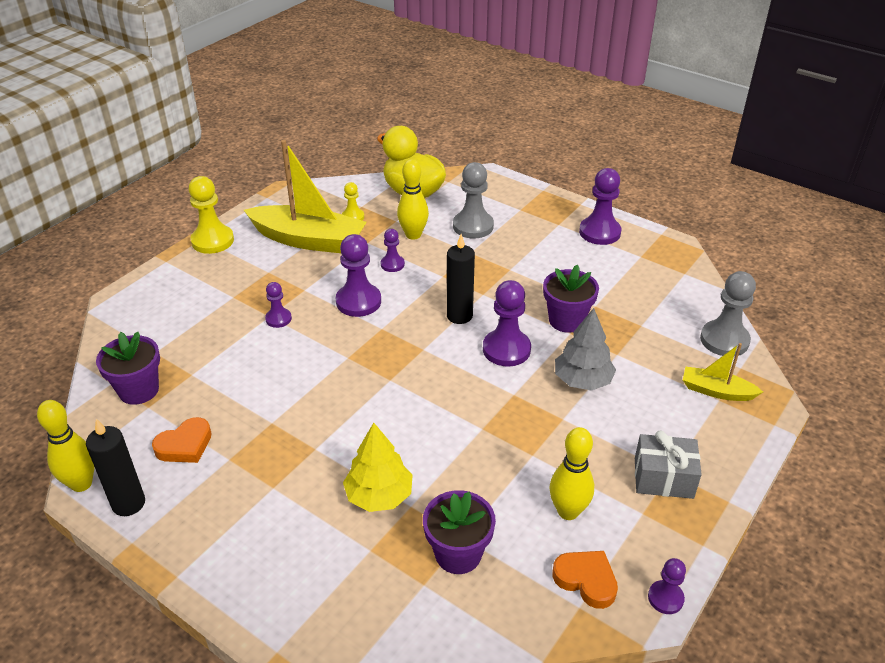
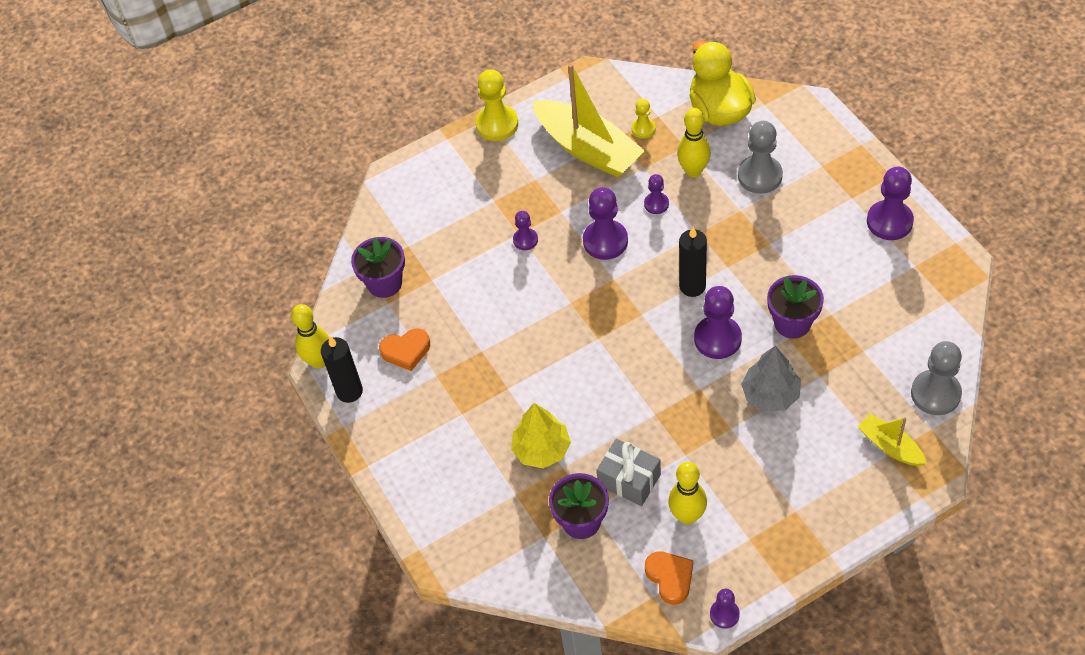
camera: 30 degrees right, 15 degrees up
(663, 478) = (786, 514): grey gift -> grey gift (629, 480)

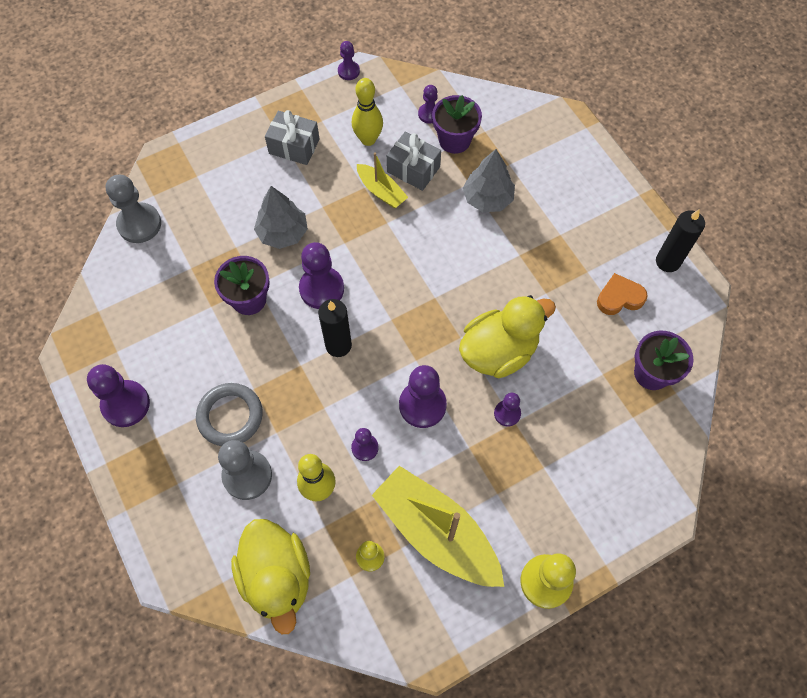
camera: 175 degrees right, 10 degrees up
(319, 361) = (703, 293): yellow bowling pin -> none
(532, 292) = (498, 351): none -> yellow duck
(541, 449) = (487, 198): yellow tree -> grey tree
(614, 556) = (429, 114): none -> purple pawn
(670, 578) = (386, 97): orange heart -> none
(777, 501) = (294, 146): none -> grey gift
(786, 219) = (230, 416): none -> grey ring
(890, 446) = (191, 183): yellow boat -> yellow boat (381, 191)

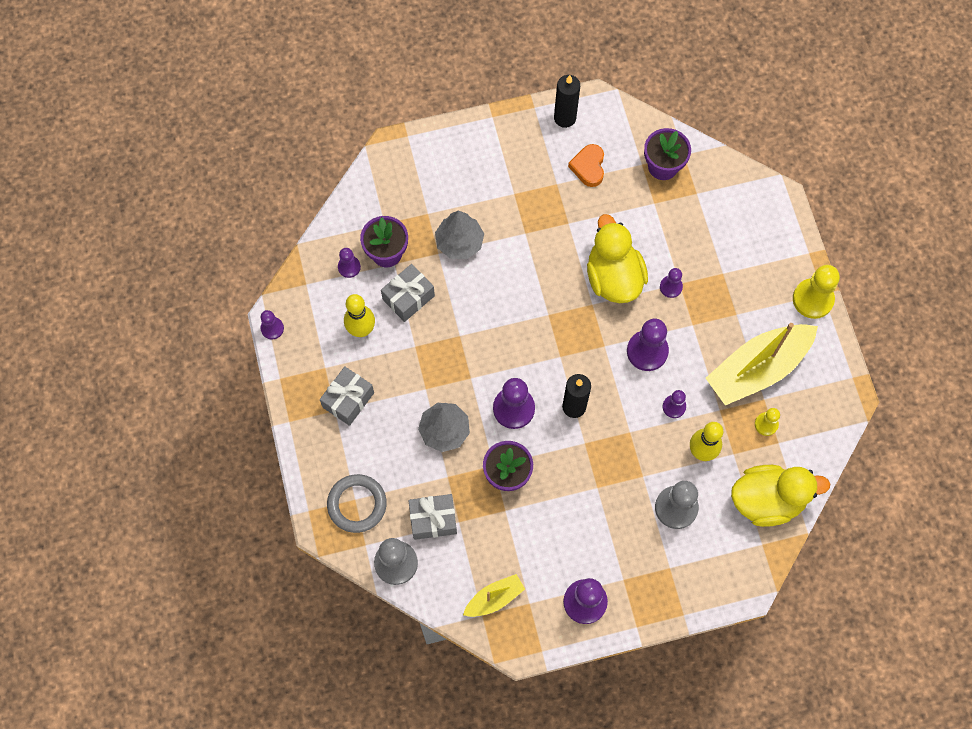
camera: 75 degrees left, 5 degrees up
(188, 245) = (433, 520): none -> grey gift
(230, 416) = (618, 512): grey ring -> grey ring (357, 504)
(381, 191) = (424, 332): yellow boat -> yellow boat (494, 598)

